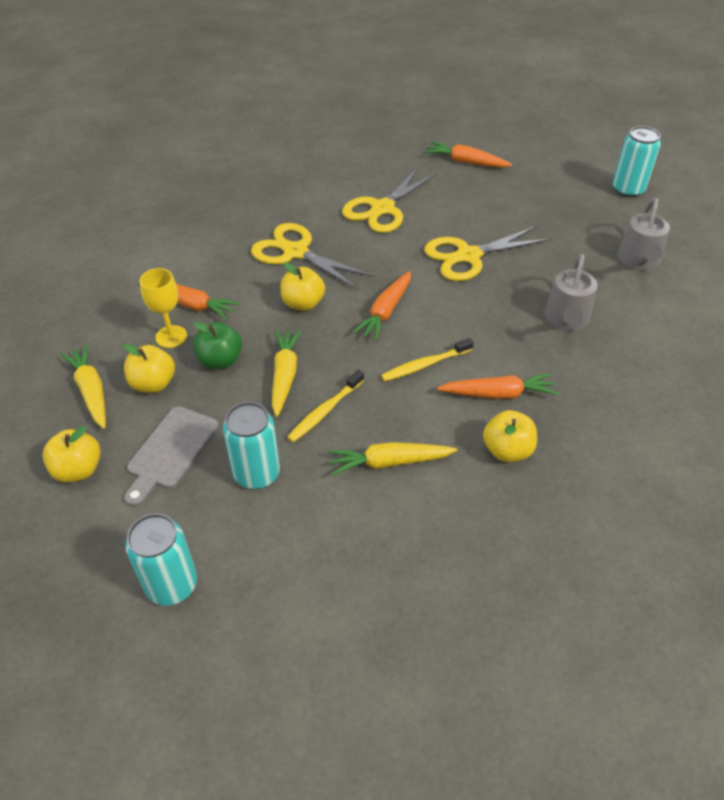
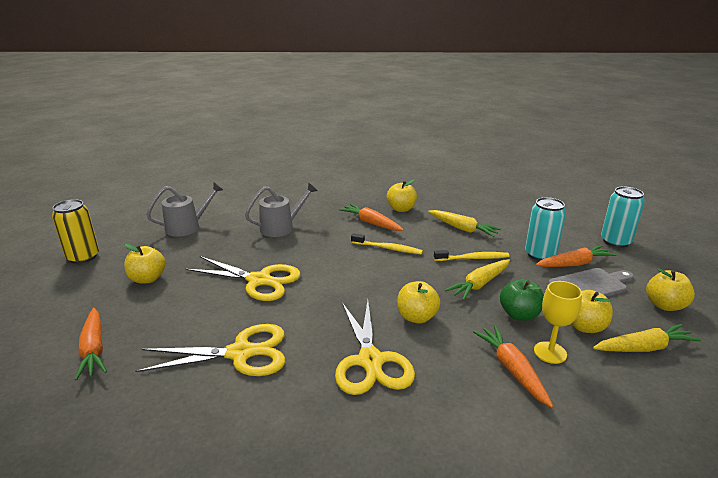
camera: 135 degrees left, 20 degrees down
(91, 391) = (644, 348): yellow carrot -> yellow carrot turned 120 degrees counterclockwise
(385, 312) = (368, 281): orange carrot -> orange carrot (574, 264)
(544, 207) = (147, 279): none -> yellow apple
(628, 189) = (83, 257): turquoise can -> yellow can

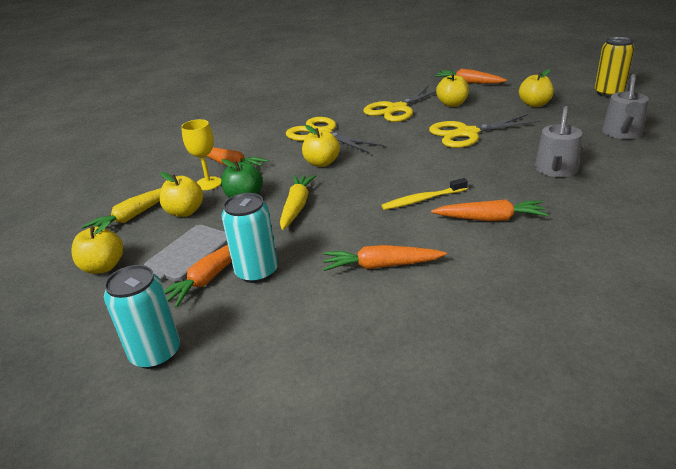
camera: 145 degrees right, 5 degrees up
(401, 209) = (497, 258): yellow apple -> yellow apple (452, 104)
(462, 229) = (381, 266): yellow carrot -> orange carrot
(473, 258) = (327, 230): yellow toothbrush -> none

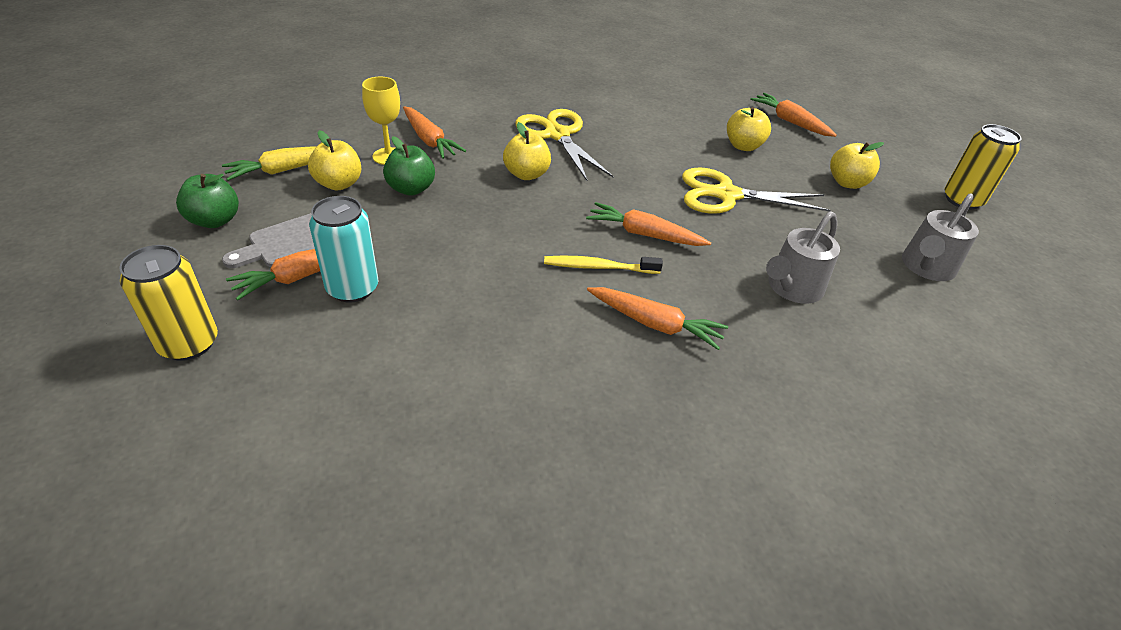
camera: 15 degrees right, 10 degrees up
(103, 267) = (215, 221): yellow apple -> green apple
(156, 353) = (189, 343): turquoise can -> yellow can
(297, 206) = (455, 222): yellow carrot -> none
(381, 266) = (484, 335): orange carrot -> orange carrot (644, 234)
(397, 109) = (671, 130): yellow scissors -> none

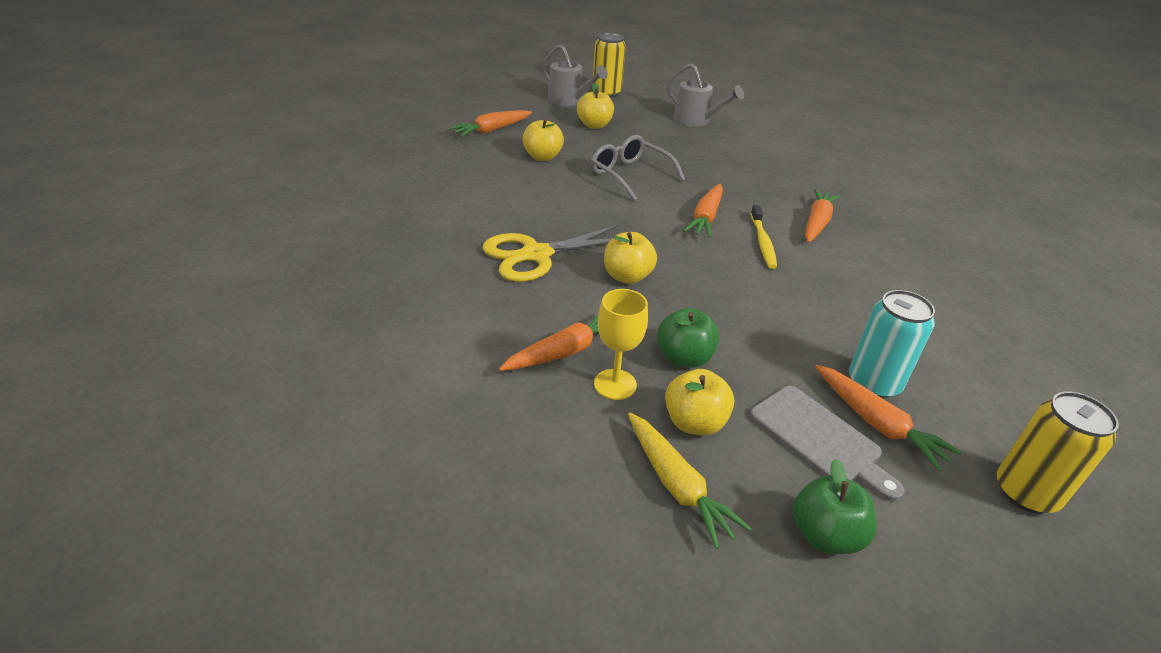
camera: 90 degrees left, 5 degrees down
(726, 195) = (630, 175): yellow scissors -> grey glasses
(792, 288) = (744, 167): grey watering can -> grey watering can (569, 101)

